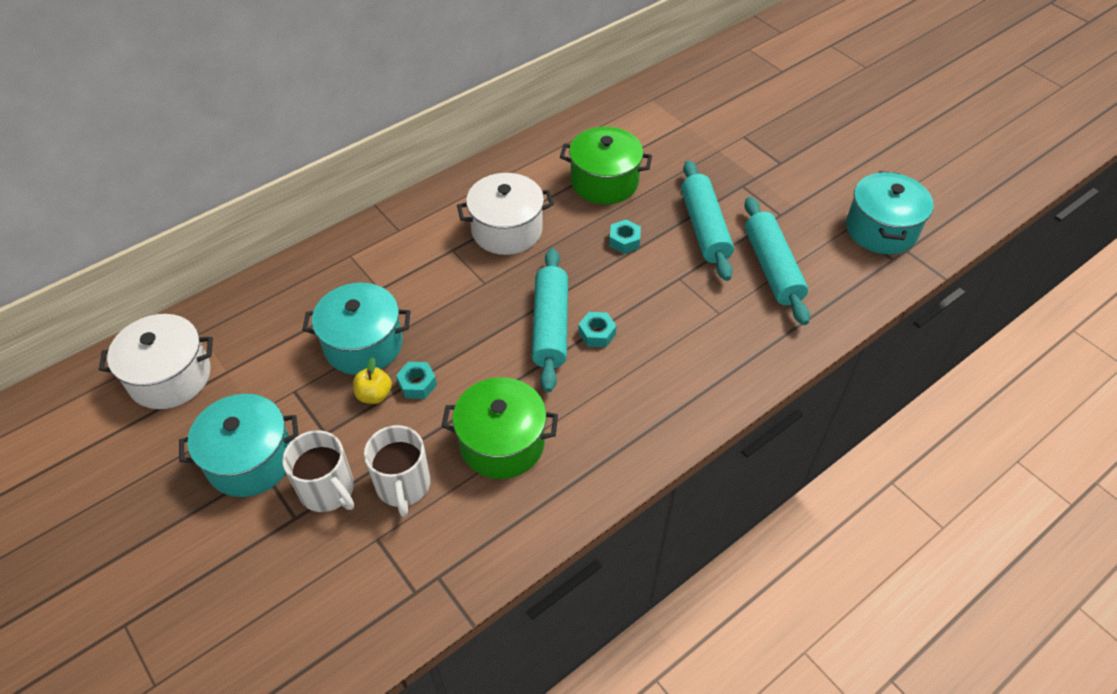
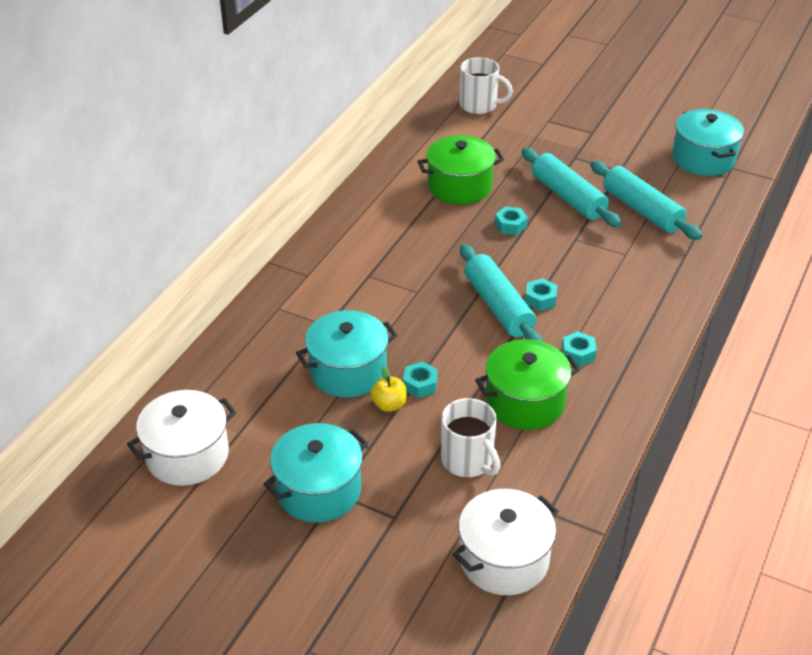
camera: 25 degrees left, 10 degrees down
(328, 490) = (406, 487): white mug -> white mug (479, 105)
(507, 230) = (404, 246): white pot -> white pot (504, 559)
(591, 409) = (578, 354): none -> turquoise nut

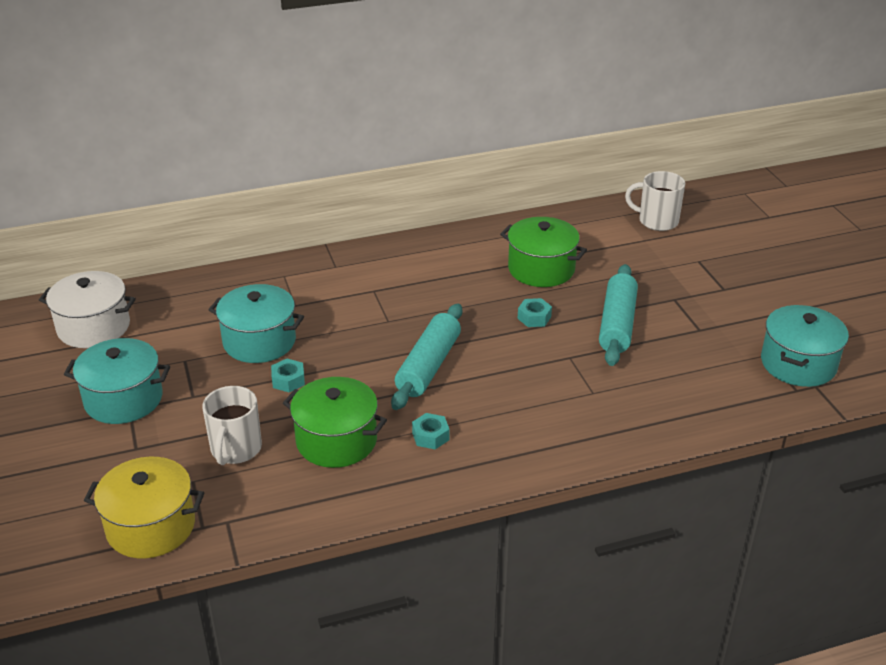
camera: 45 degrees right, 5 degrees down
(389, 405) = (248, 379): yellow apple -> none
(479, 105) = (657, 221): white mug -> white mug turned 135 degrees clockwise
(504, 559) = (151, 526): white pot -> yellow pot
(540, 299) = (468, 381): turquoise nut -> none
(642, 210) = (666, 370): turquoise rolling pin -> none

